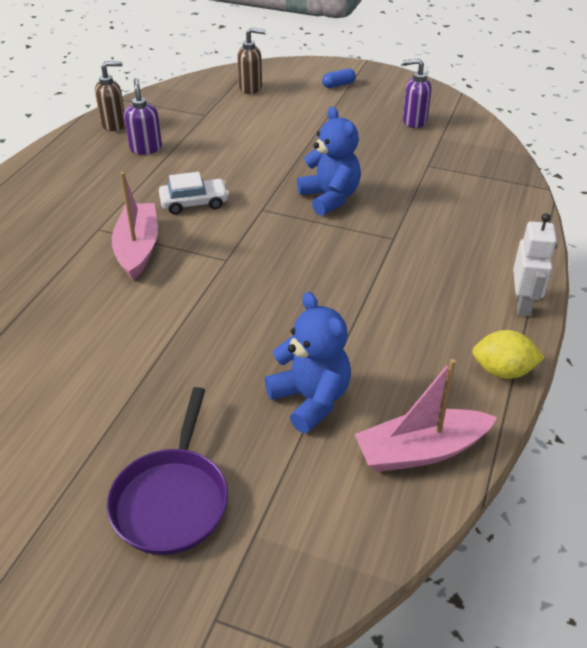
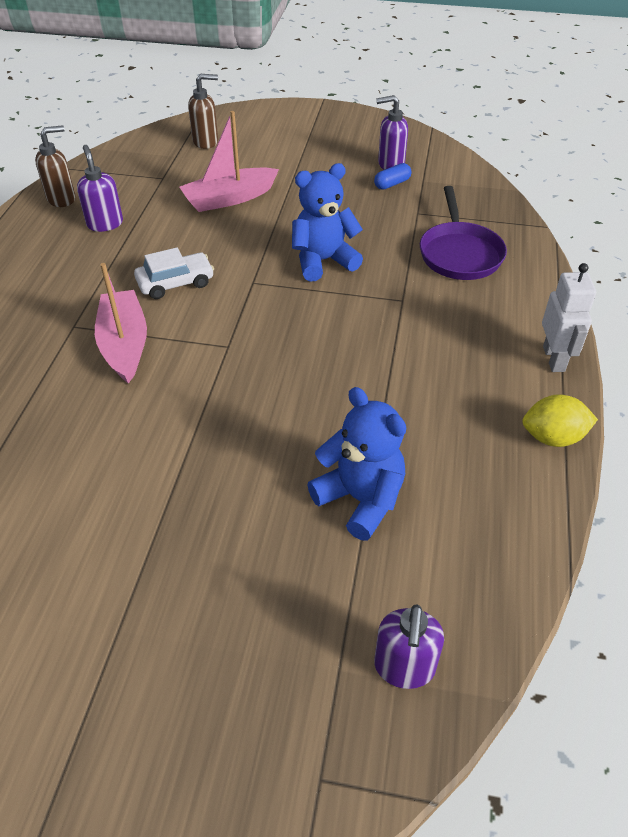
camera: 10 degrees left, 5 degrees up
(172, 499) = (237, 642): purple pan -> purple pan (459, 253)
(312, 542) = (404, 668): none -> purple soap dispenser
(330, 198) = (323, 261): blue teddy bear -> blue teddy bear turned 75 degrees counterclockwise
(338, 85) = (300, 130): blue capsule -> blue capsule (392, 184)
(421, 451) = (492, 542): pink boat -> pink boat (229, 199)

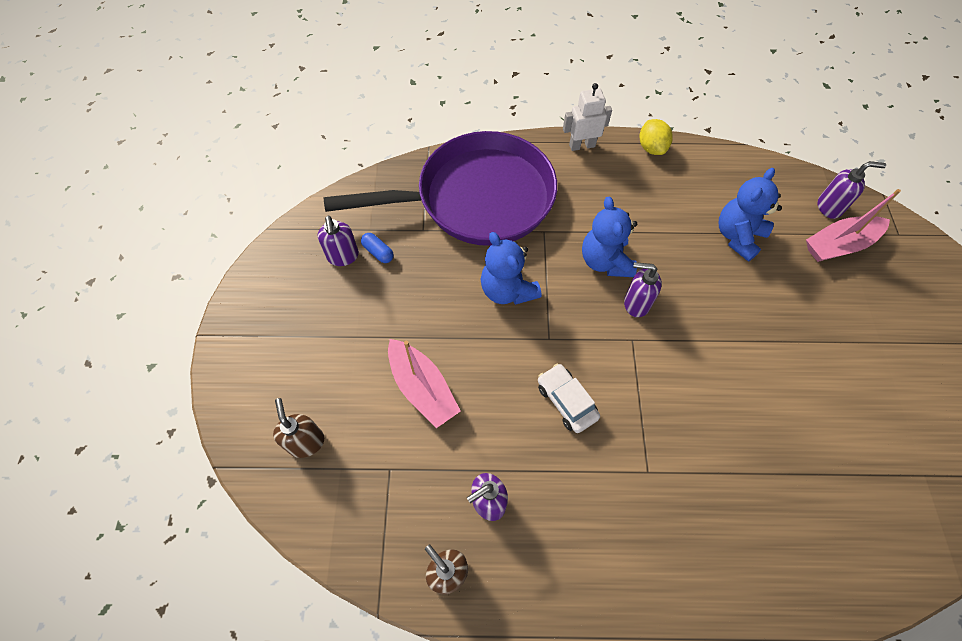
camera: 100 degrees left, 15 degrees up
(124, 344) = (656, 419): pink boat -> pink boat (839, 245)
(275, 359) = (636, 303): none -> purple soap dispenser
(345, 344) = (605, 261): none -> blue teddy bear
(459, 253) = (476, 198): purple pan -> purple pan, size x1.98

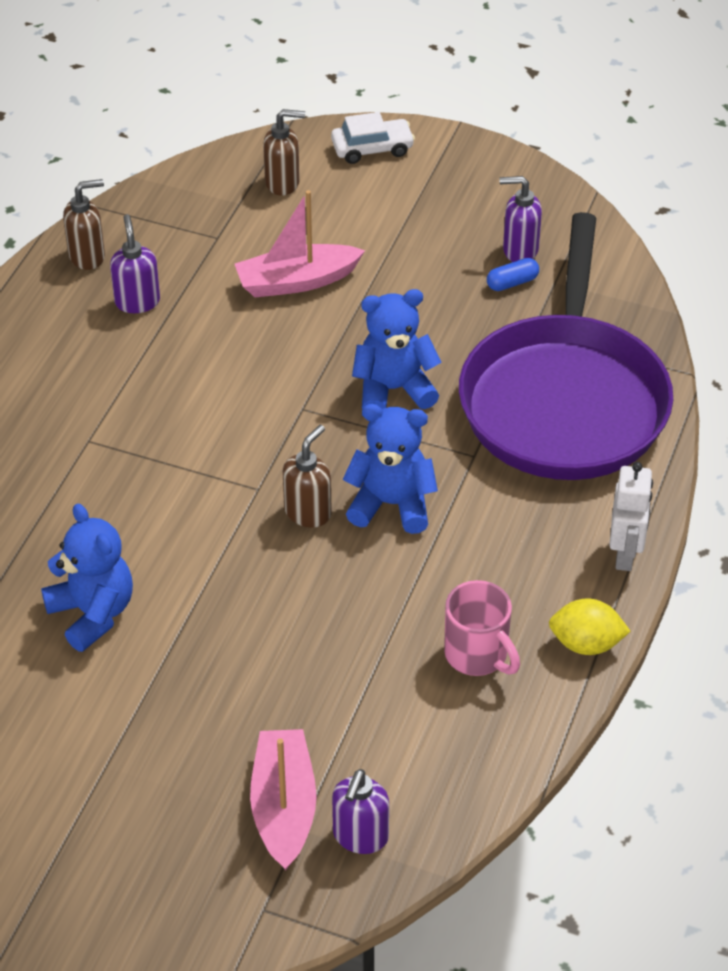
camera: 110 degrees right, 15 degrees down
(566, 401) = (211, 398): white car -> white car (372, 148)
(636, 303) = (308, 512): purple soap dispenser -> brown soap dispenser
(688, 190) = (478, 655): none -> pink mug
(737, 236) = (361, 679): blue teddy bear -> blue teddy bear (92, 613)

